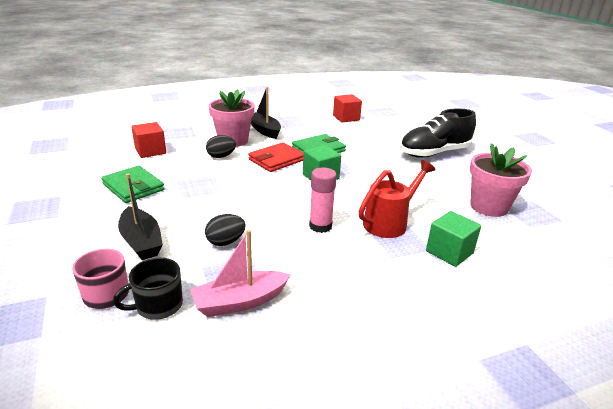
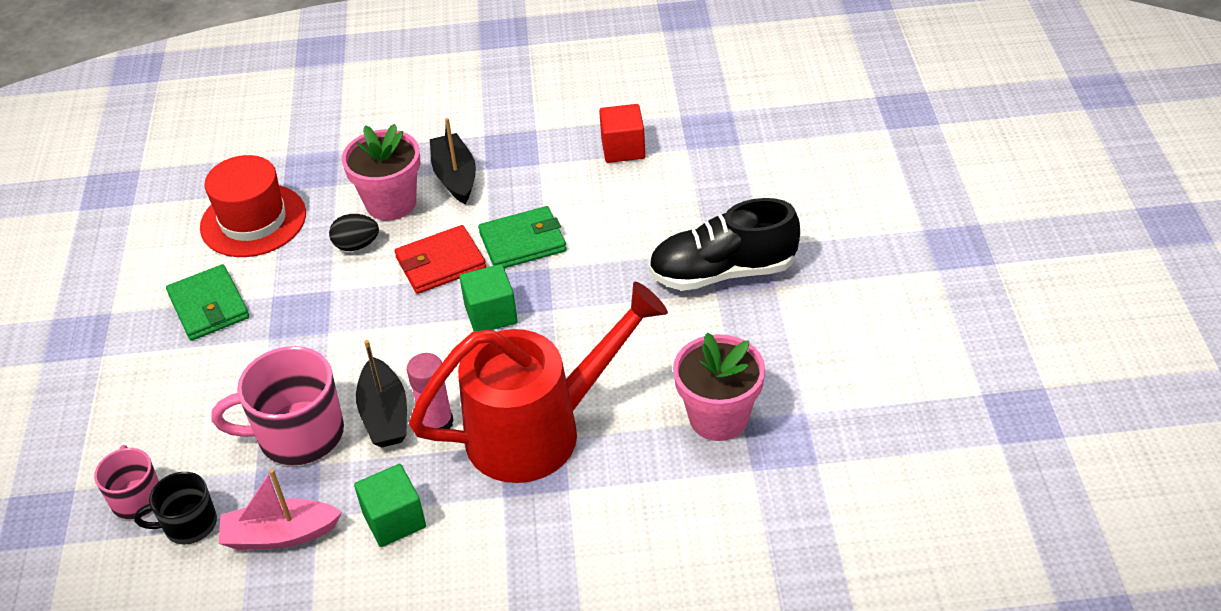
camera: 20 degrees right, 15 degrees up
(141, 241) = (194, 418): black boat -> black boat (385, 415)
(150, 151) = (253, 220): red cube -> red hat
(225, 242) = (298, 434): black egg -> pink mug
(390, 222) = (540, 430): red watering can -> red watering can, size x1.73
(449, 252) = (589, 499): green cube -> green cube (394, 520)

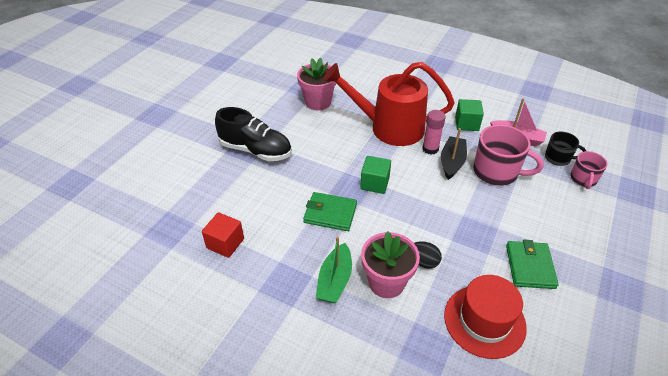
camera: 150 degrees left, 0 degrees up
(441, 263) = (381, 224): red wallet -> none
(455, 177) = (335, 280): black boat -> green boat

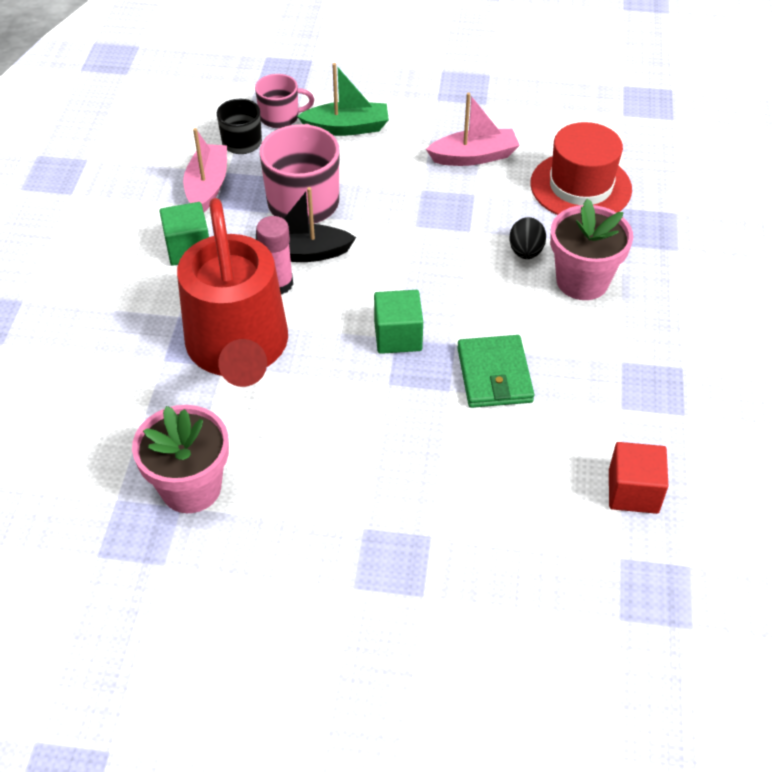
camera: 110 degrees left, 5 degrees up
(255, 150) = (392, 542): black shoe -> none
(335, 280) = (613, 334): green boat -> green boat (347, 128)
(529, 266) = (474, 157): green wallet -> pink boat

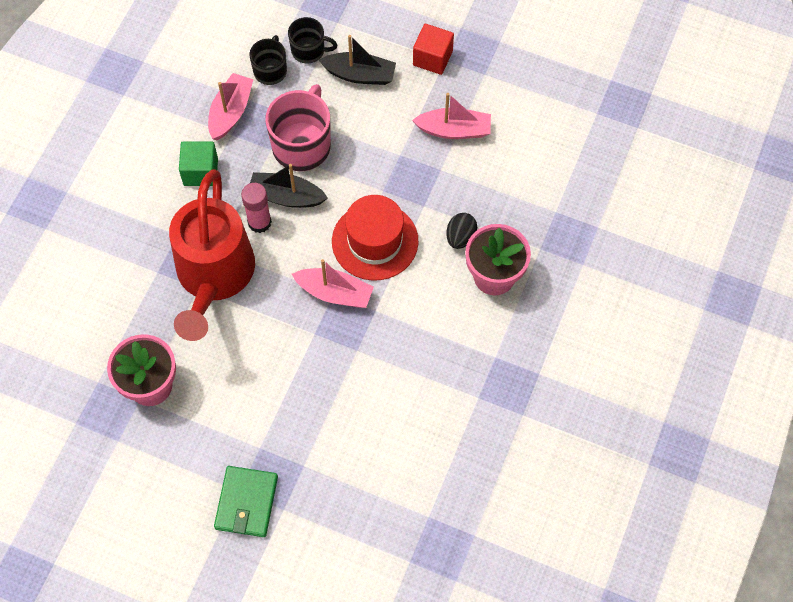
camera: 15 degrees right, 15 degrees up
(280, 117) = (309, 50): pink mug -> black mug
(347, 128) = (360, 75): green boat -> black boat
(398, 336) = (334, 293): green cube -> pink boat
(494, 375) = (395, 345): green wallet -> green wallet (246, 502)
(580, 186) = (530, 182): red hat -> red hat (375, 241)
(633, 491) = (458, 468): red cube -> red cube (432, 58)

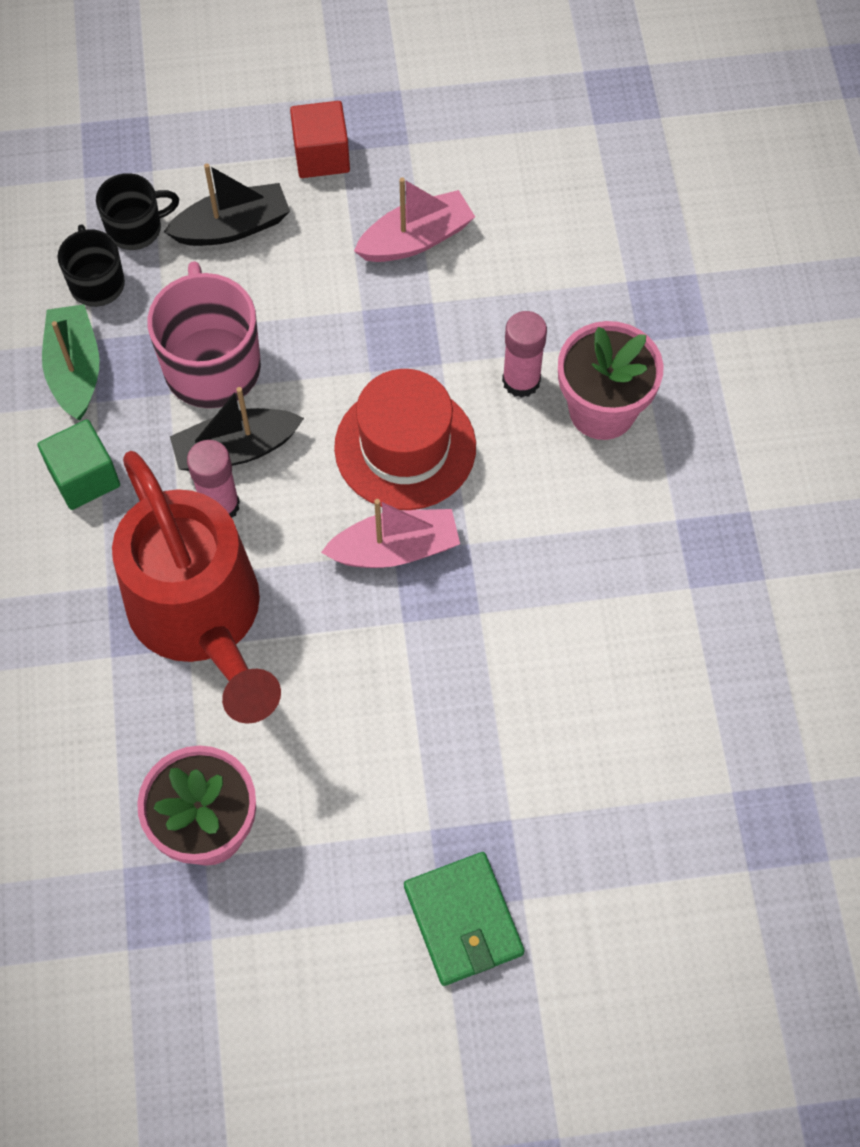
camera: 30 degrees left, 0 degrees up
(231, 112) = (75, 370): pink boat -> green boat
(460, 237) = (521, 381): black egg -> pink glue stick

